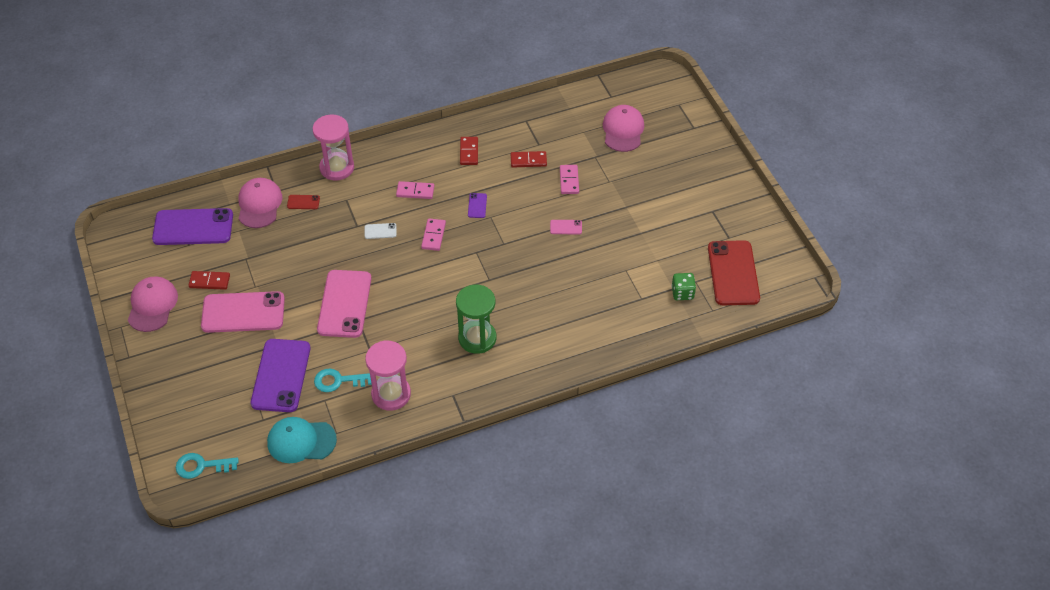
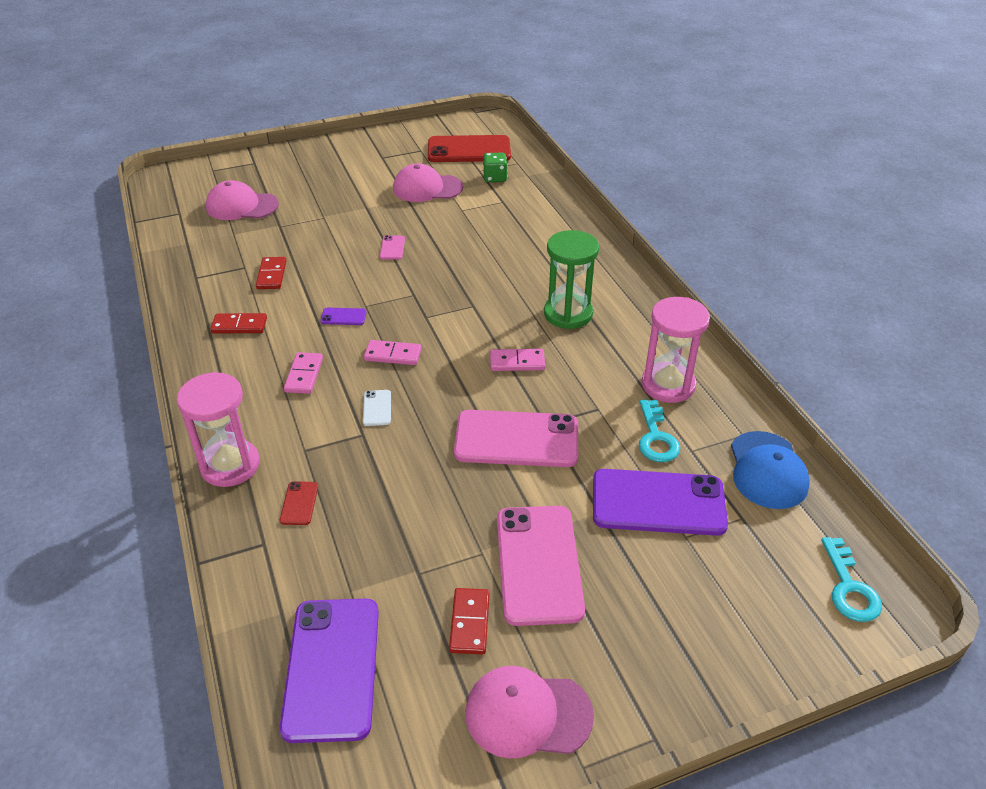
camera: 90 degrees left, 10 degrees down
(259, 204) = (292, 565): pink cap -> pink cap (427, 188)
(301, 441) = (767, 470): turquoise cap -> blue cap
(569, 180) = (315, 245): pink domino -> pink domino (517, 362)

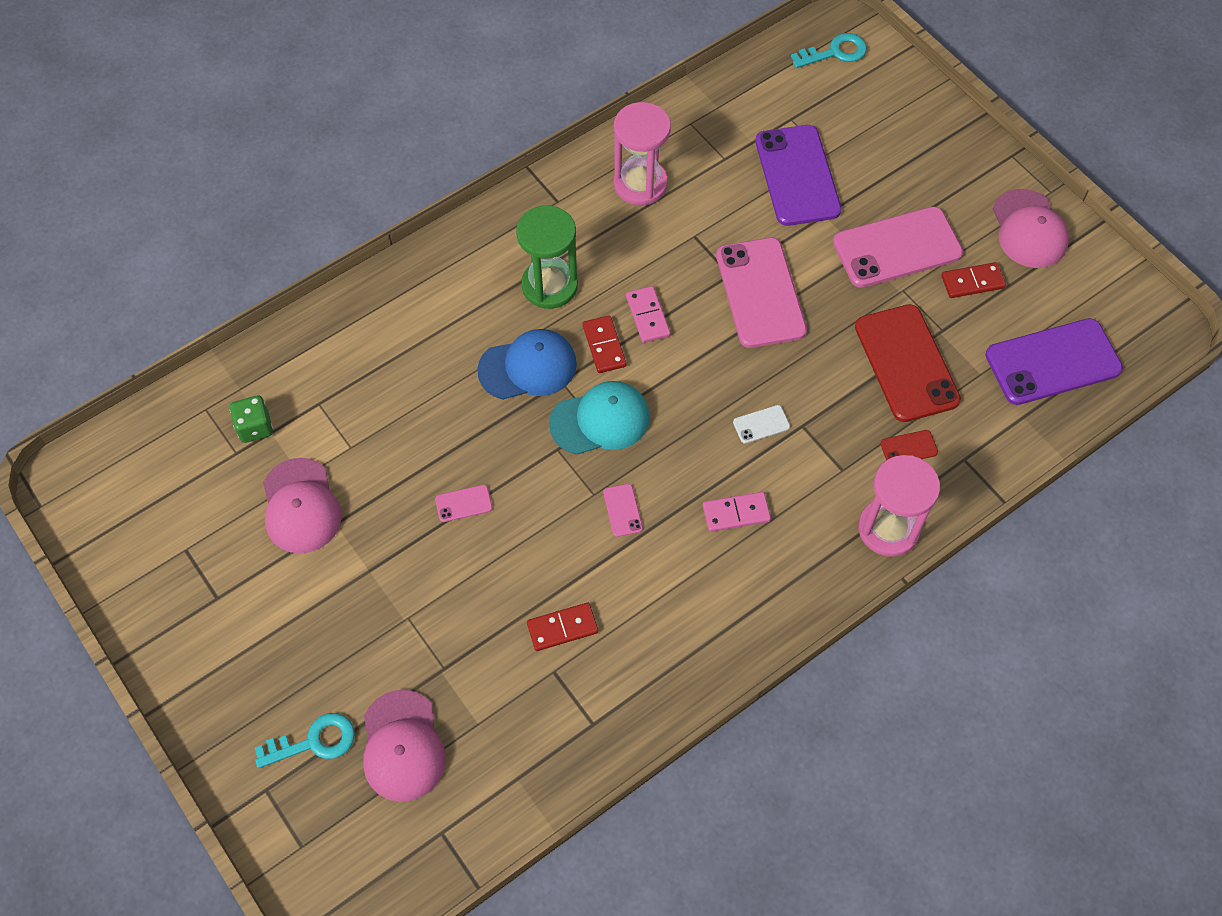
camera: 105 degrees left, 20 degrees up
(239, 326) = (674, 620): red domino -> red domino (604, 346)
(343, 317) = (622, 510): purple phone -> pink phone
(393, 355) = (674, 436): pink domino -> none
(427, 319) = (600, 420): none -> turquoise cap
(469, 150) = (175, 481): red phone -> red phone (906, 363)
(656, 437) = (717, 186): turquoise key -> turquoise key (314, 742)
(767, 470) = (729, 104): blue cap -> blue cap (528, 367)

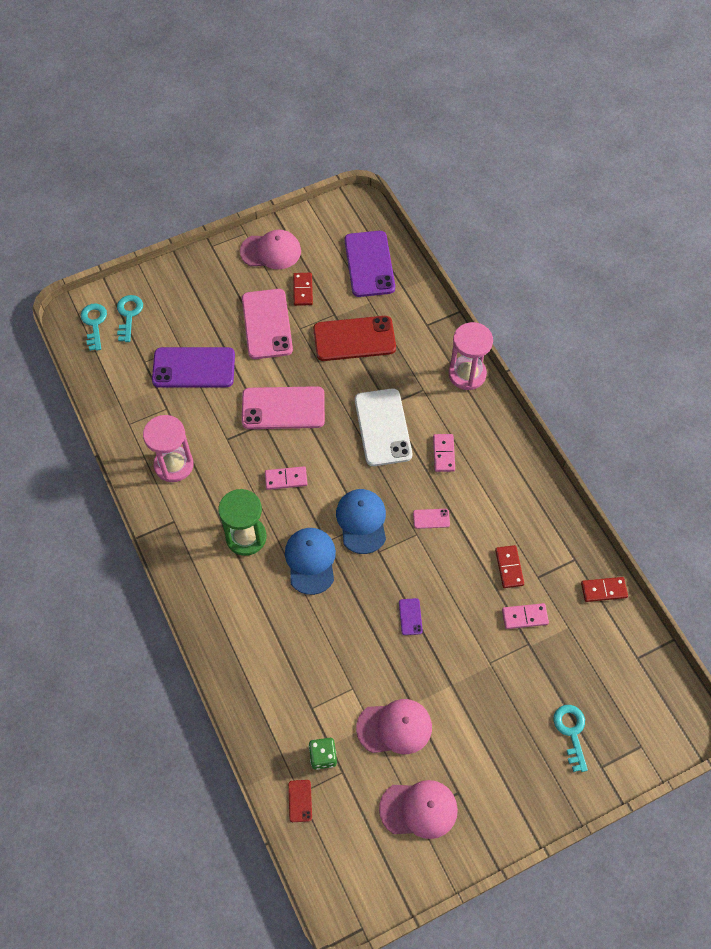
camera: 80 degrees left, 0 degrees up
(402, 746) = (579, 675): pink cap -> pink cap (419, 809)
(463, 503) = (410, 616): pink phone -> purple phone
(485, 658) = (524, 617): none -> pink domino
(600, 420) = (362, 521): turquoise cap -> blue cap
(604, 346) = (304, 510): red domino -> red domino (603, 590)
(761, 424) = (383, 427): white phone -> white phone, size x2.41
(860, 86) = (129, 315): none -> turquoise key
(909, 448) = (414, 351): red phone -> red phone (300, 801)

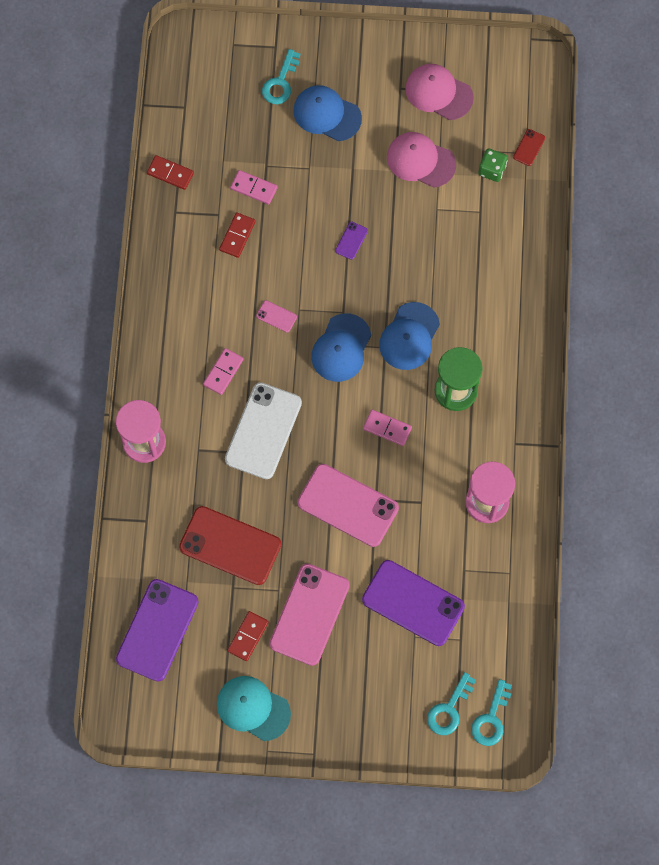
camera: 150 degrees left, 10 degrees up
(271, 251) = (253, 708): pink cap -> turquoise cap
(508, 724) = (327, 114): none -> blue cap

